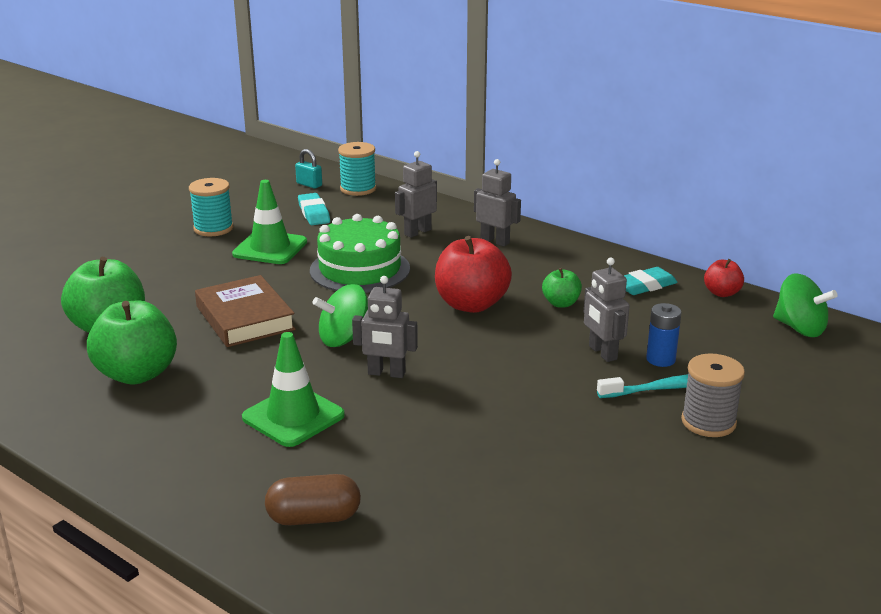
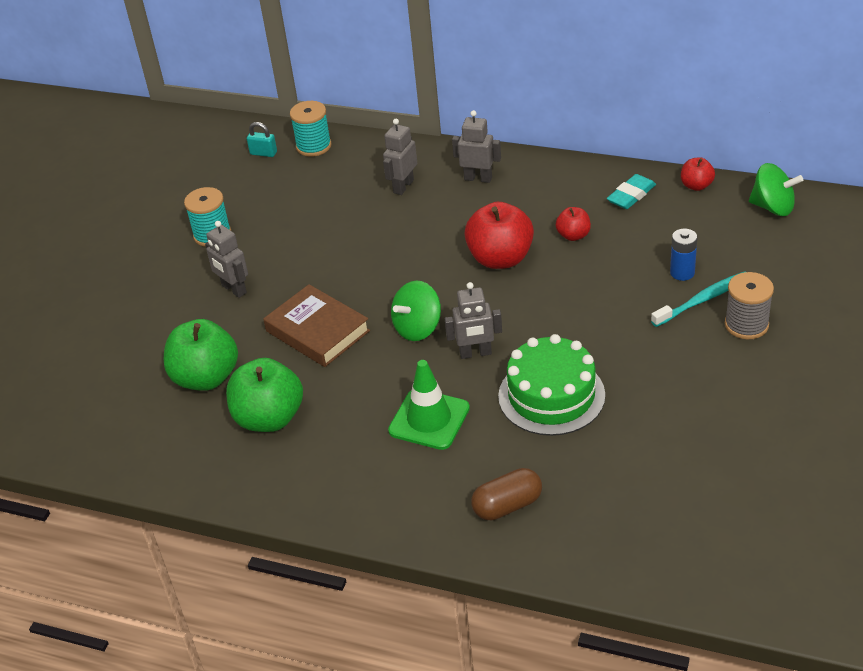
camera: 15 degrees left, 15 degrees up
(270, 248) = (283, 244): green traffic cone -> none
(314, 213) = (293, 189): turquoise eraser -> none
(360, 269) = (380, 246): green cake -> green cake (551, 395)
(561, 303) = (573, 235): green apple -> red apple
(602, 353) = (634, 279): grey robot -> grey robot (234, 289)

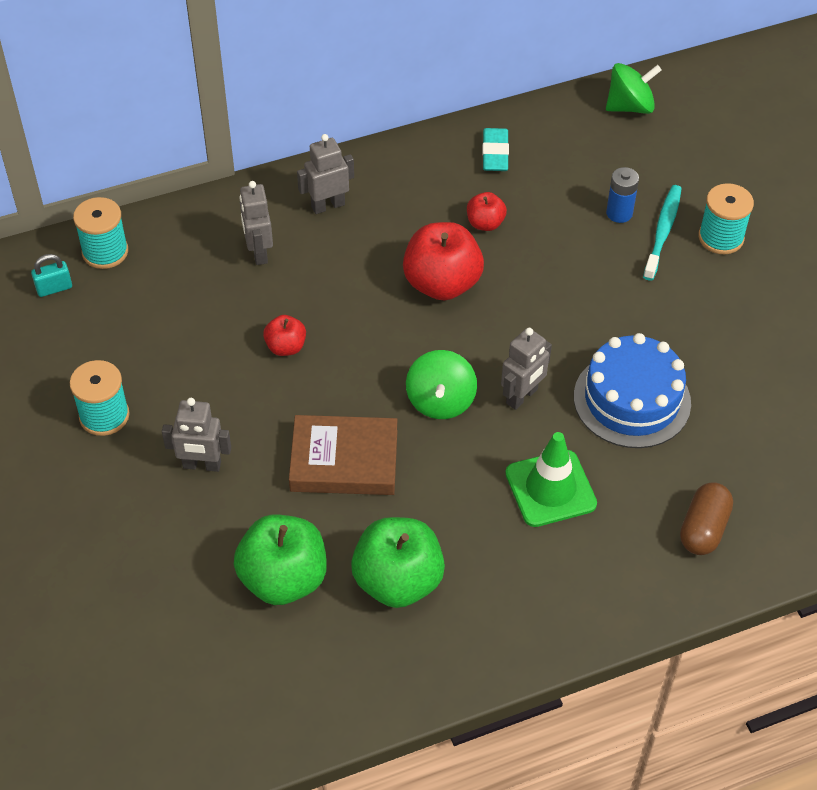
camera: 45 degrees left, 10 degrees up
(551, 395) = (632, 400): green cake -> blue cake
(696, 186) = (543, 115): red apple -> red apple (286, 347)
(746, 325) = (721, 237): grey spool -> turquoise spool

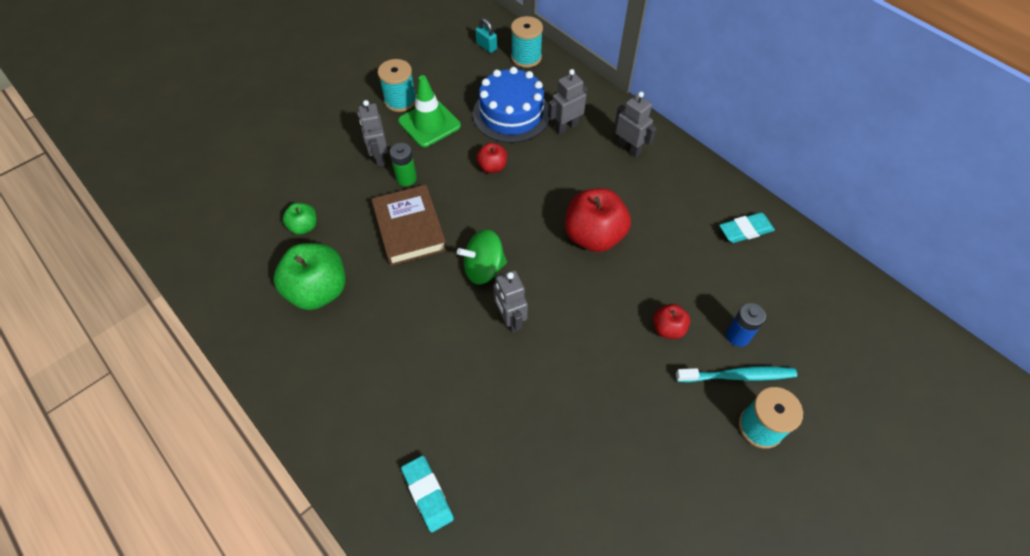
camera: 70 degrees right, 5 degrees up
(256, 444) = (406, 178): none -> green battery
(283, 579) = (304, 227): green apple -> green apple, size x0.52
(485, 223) = (669, 245): red apple -> red apple (668, 328)
(522, 396) = (510, 320): grey robot -> grey robot turned 45 degrees clockwise
(550, 488) = (429, 365): green traffic cone -> green traffic cone (429, 123)
(630, 106) = (867, 310): green spinning top -> none
(632, 400) = (540, 400): blue cake -> blue cake (511, 114)
(703, 529) = (427, 494): brown capsule -> turquoise eraser

